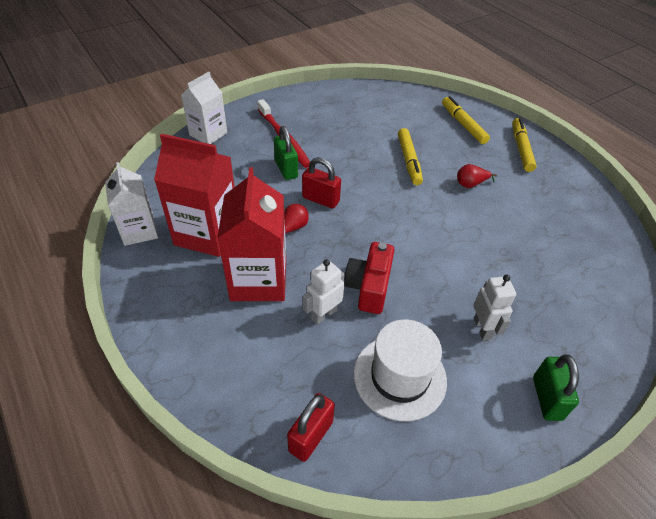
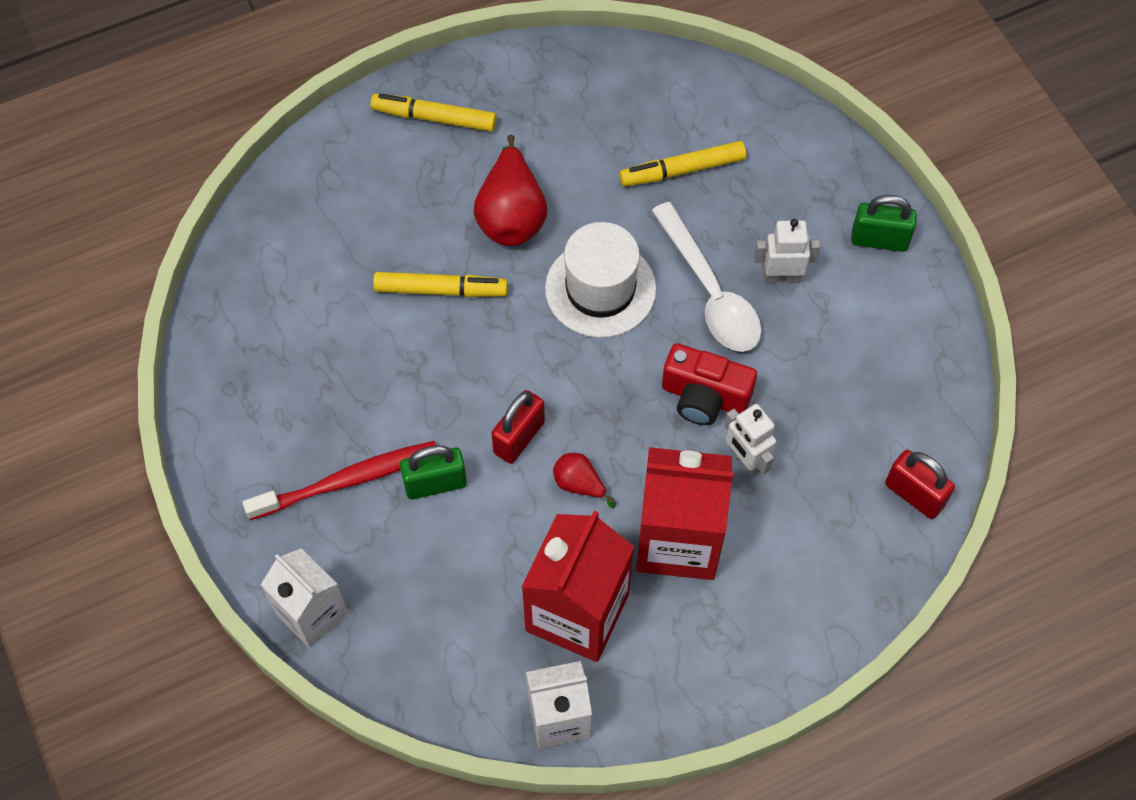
camera: 80 degrees left, 15 degrees up
(399, 377) = (843, 386): white hat -> white hat (600, 289)
(454, 285) = (710, 291): none -> white spoon
(463, 124) = (354, 183): yellow marker -> yellow marker (682, 170)
(470, 184) = (511, 215): red pear -> red pear, size x1.92

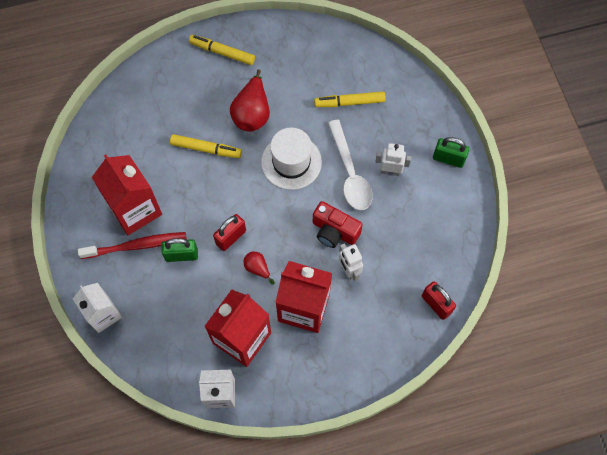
camera: 10 degrees right, 5 degrees up
(332, 417) = (135, 209): none -> red carton

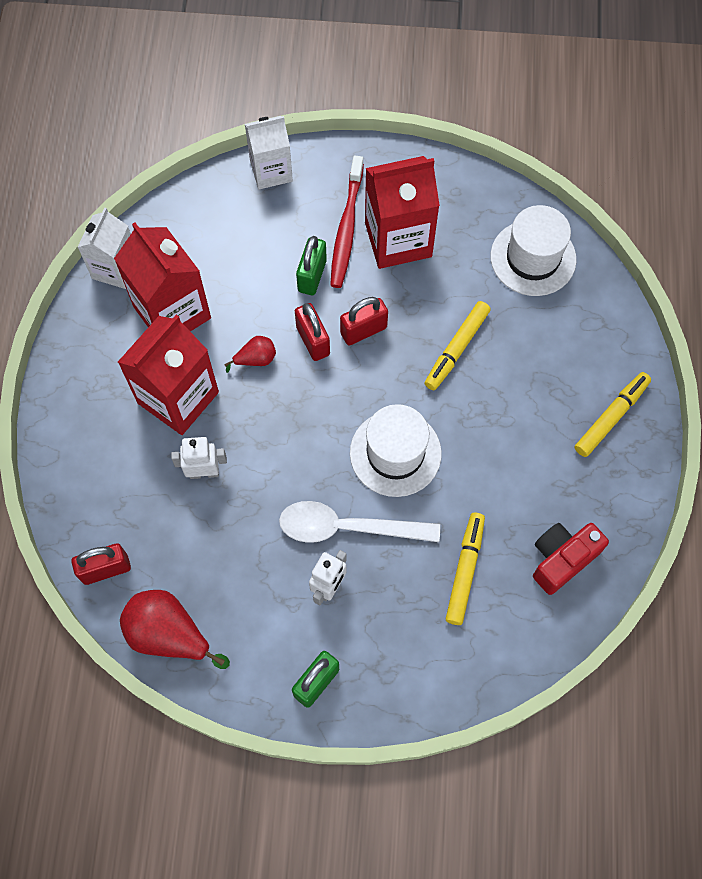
camera: 110 degrees right, 0 degrees up
(123, 123) = (533, 258): none -> white hat
(212, 208) = (363, 330): none -> red padlock
(252, 113) = (493, 426): red pear -> red pear (169, 634)
(334, 231) = (267, 474): red camera -> red camera (562, 559)

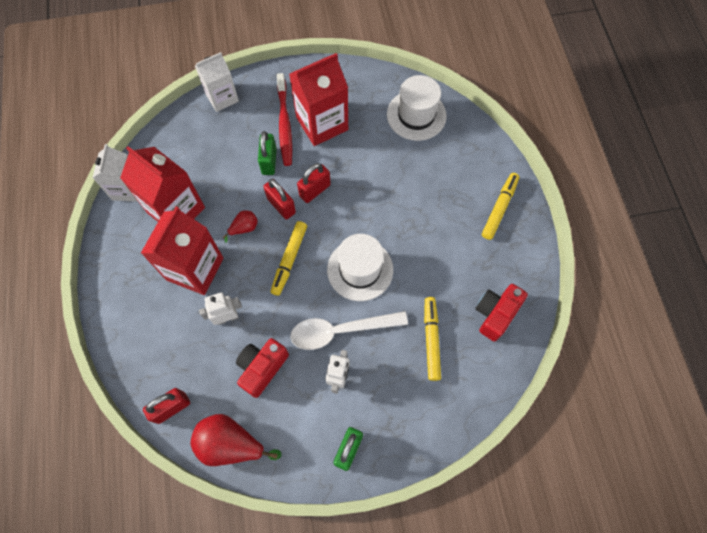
camera: 15 degrees left, 0 degrees up
(232, 549) = (262, 368): none -> red camera
(456, 349) = (382, 187): yellow marker -> yellow marker (289, 260)

